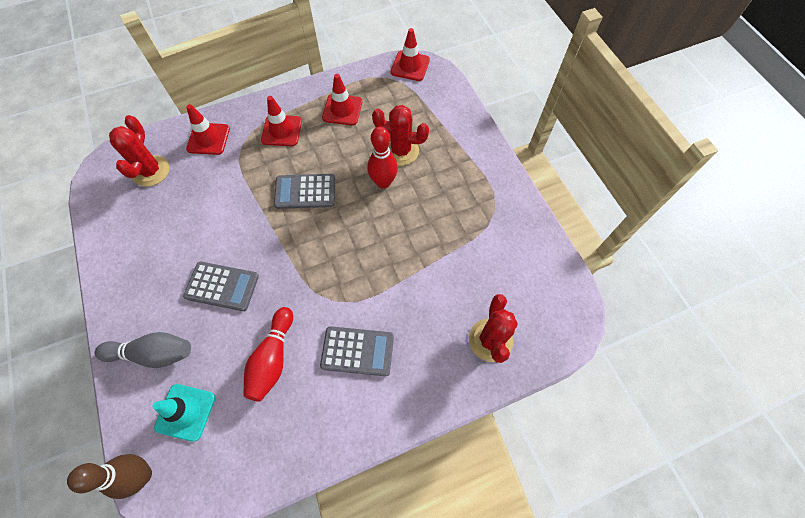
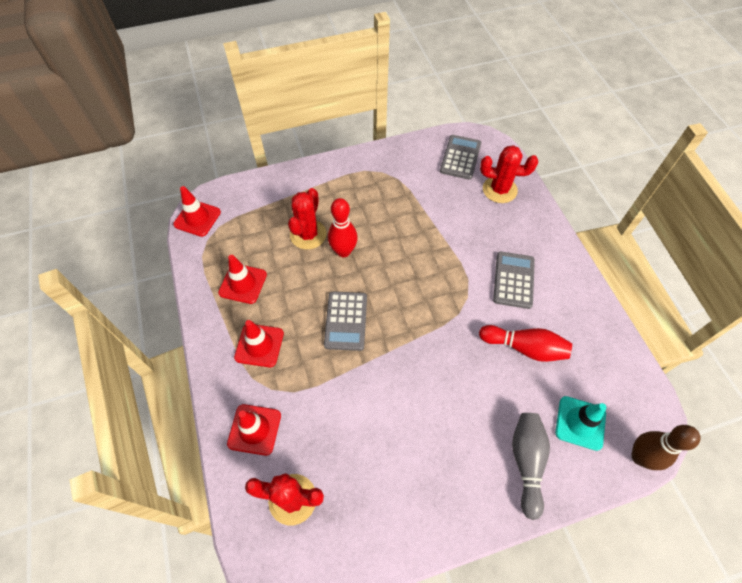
camera: 85 degrees left, 5 degrees down
(222, 286) = (452, 398): grey calculator -> grey calculator (460, 157)

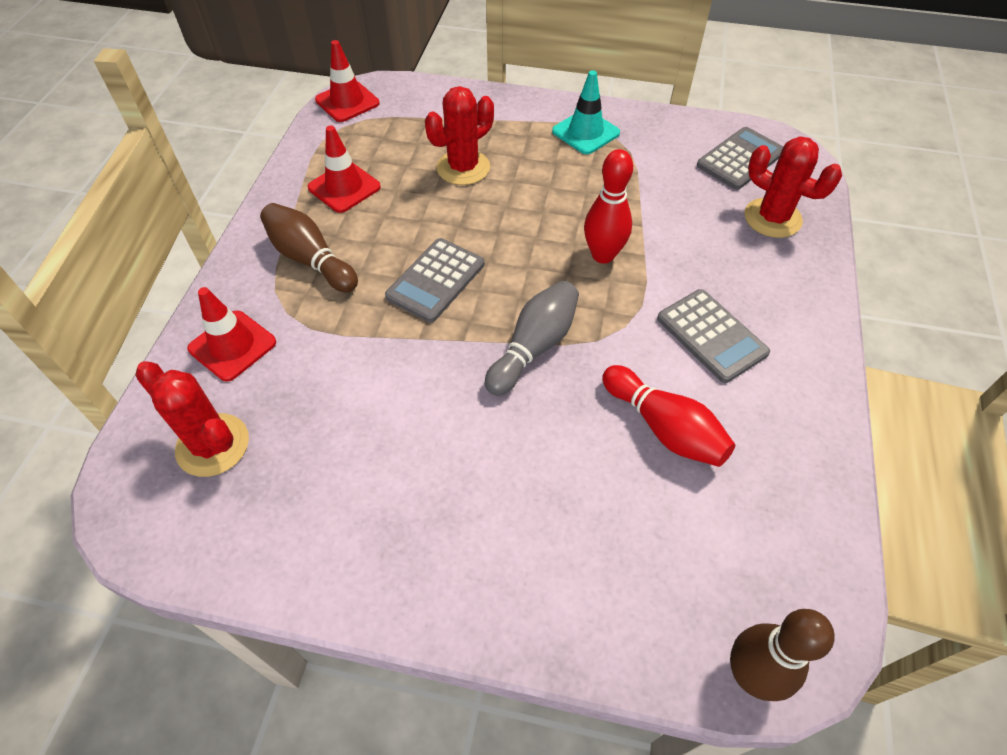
camera: 30 degrees right, 5 degrees down
(259, 345) = (310, 259): red traffic cone -> brown bowling pin
(343, 251) = (493, 203): red bowling pin -> red bowling pin (603, 255)
(513, 280) = (711, 336): grey calculator -> grey calculator turned 105 degrees clockwise
(526, 462) = (555, 577): grey bowling pin -> grey bowling pin (534, 347)
(580, 423) = (681, 571): turquoise traffic cone -> turquoise traffic cone (585, 132)

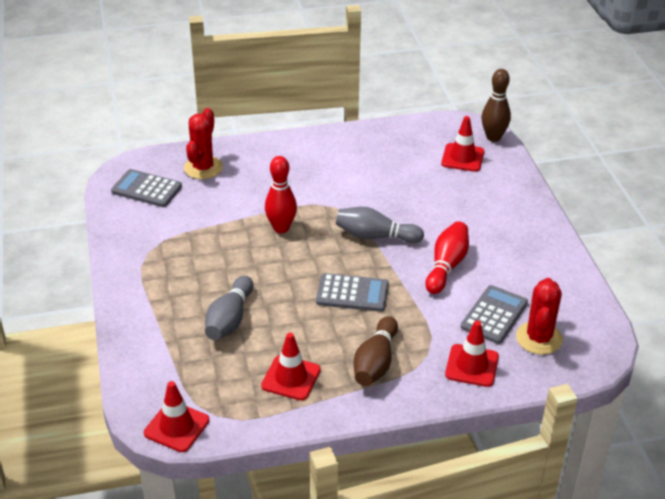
camera: 115 degrees left, 15 degrees down
(463, 168) = (229, 319): red cactus -> grey bowling pin
(585, 132) = (150, 267): turquoise traffic cone -> none
(664, 428) = (394, 179): red bowling pin -> red bowling pin (446, 266)
(693, 571) = (462, 158): none -> red traffic cone
(711, 336) = (320, 175): grey calculator -> grey calculator (494, 315)

